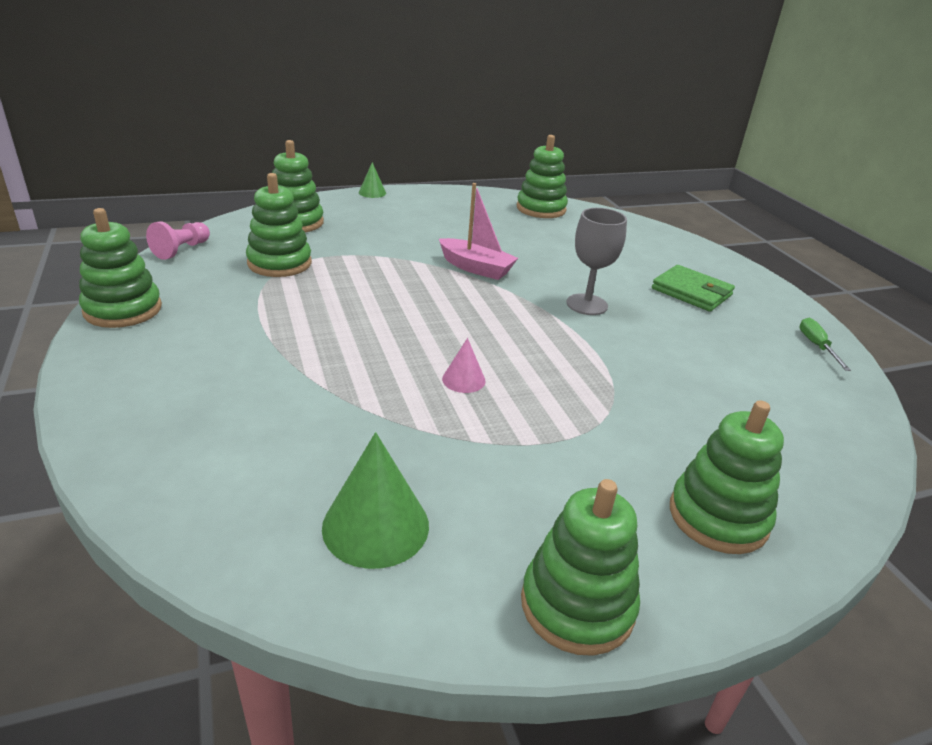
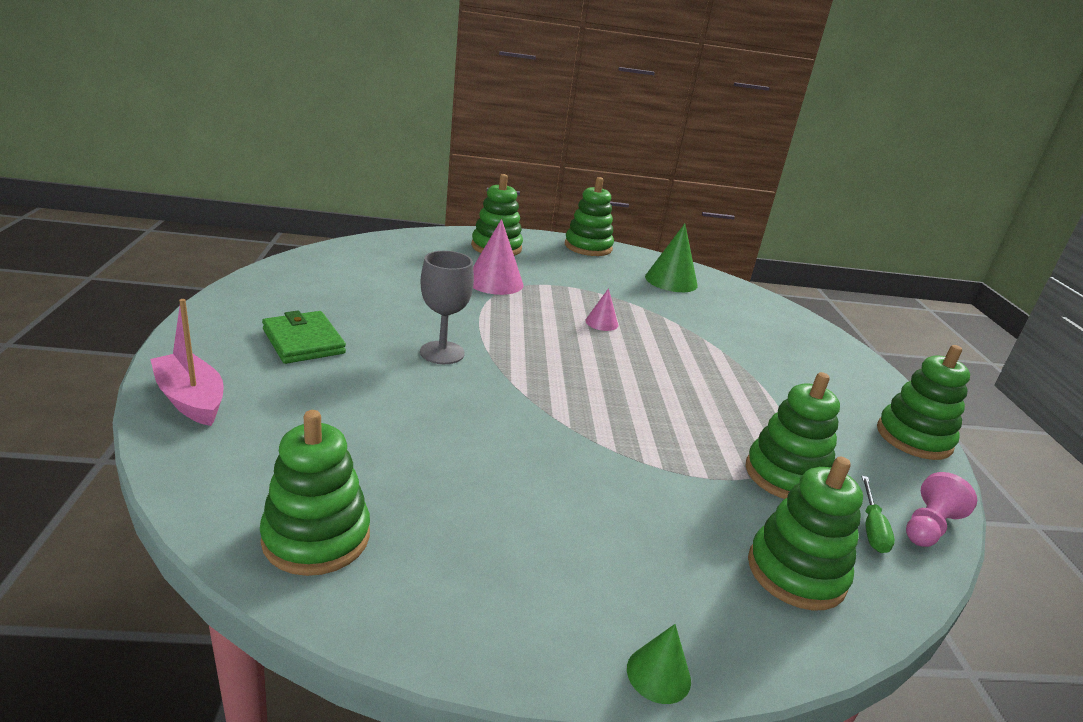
camera: 165 degrees left, 5 degrees down
(476, 268) = (534, 420): pink boat -> pink boat (191, 399)
(635, 417) = (494, 282): none -> pink cone
(816, 346) = (275, 281): green screwdriver -> green screwdriver (871, 528)

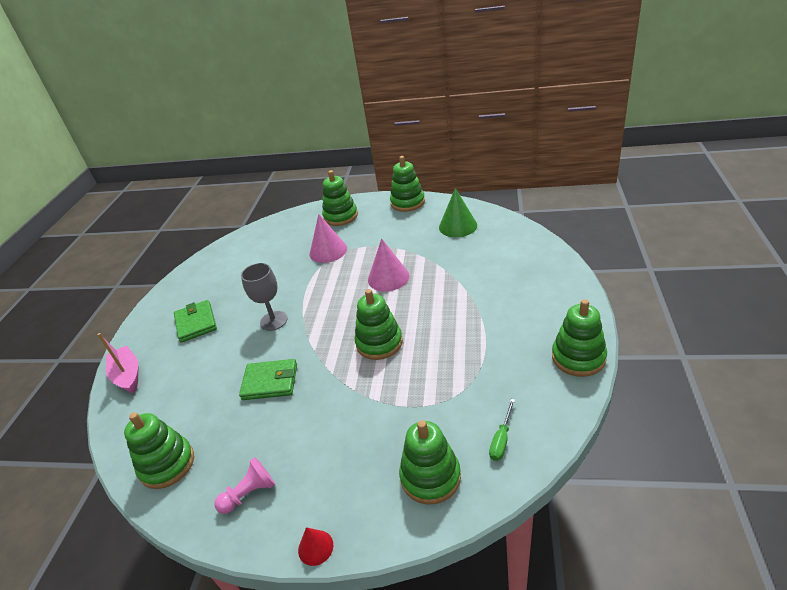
camera: 20 degrees right, 10 degrees up
(469, 430) = (270, 382): none -> green wallet
(601, 323) = (388, 277): pink cone -> pink cone, size x1.85
(658, 674) = (315, 547): green cone -> red cone
(785, 475) = (461, 400): green stacking toy -> green stacking toy (379, 343)
(928, 526) = (545, 436): pink pawn -> pink pawn (249, 493)

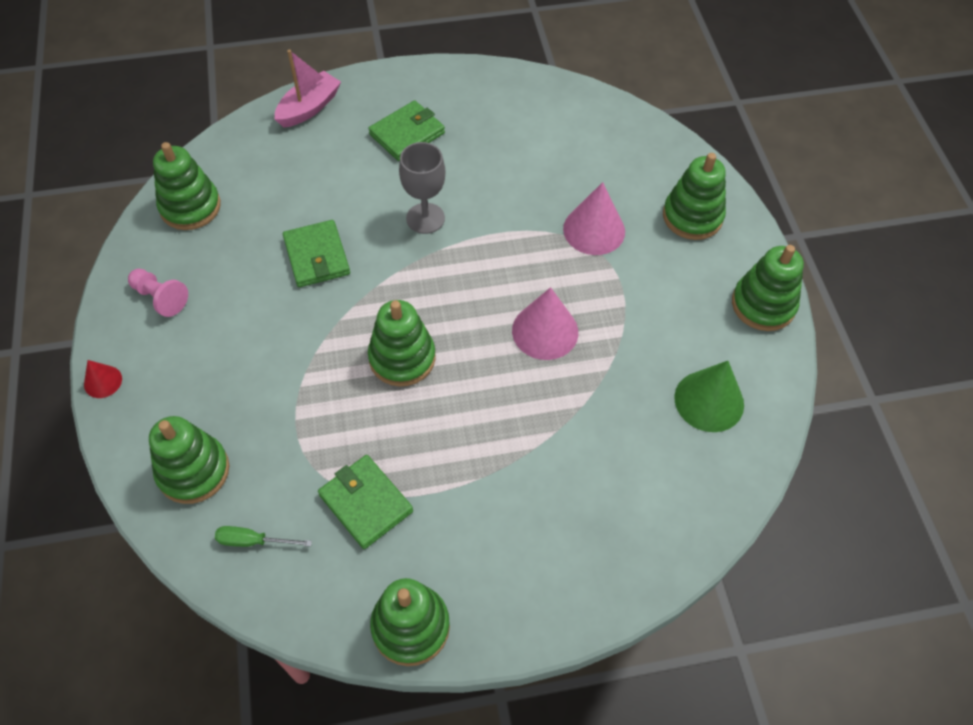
camera: 65 degrees right, 20 degrees up
(485, 371) = (366, 503): none -> green wallet

